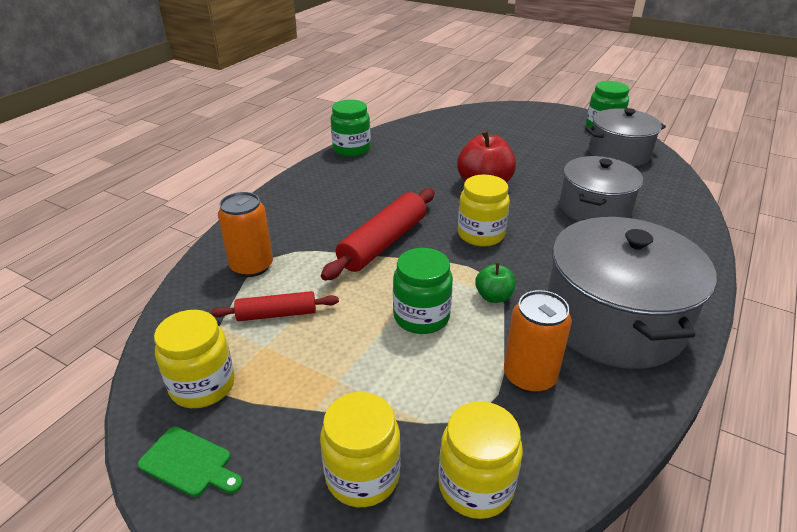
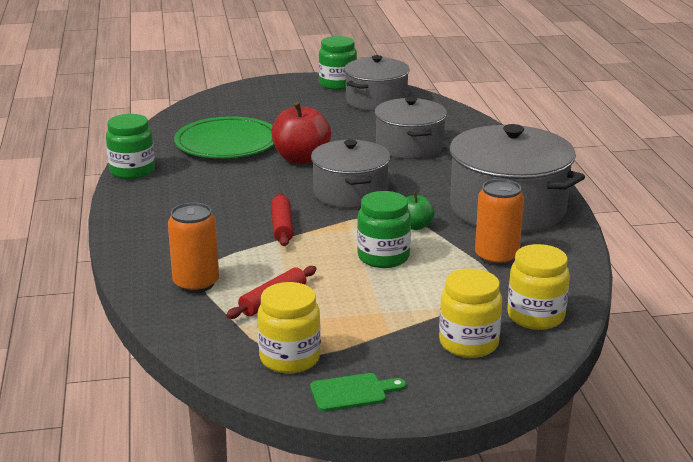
camera: 40 degrees left, 10 degrees down
(383, 243) = (282, 227): red rolling pin -> red rolling pin, size x0.59
(446, 150) = (227, 143): none -> green plate
(481, 234) = (350, 193): yellow jar -> grey pot

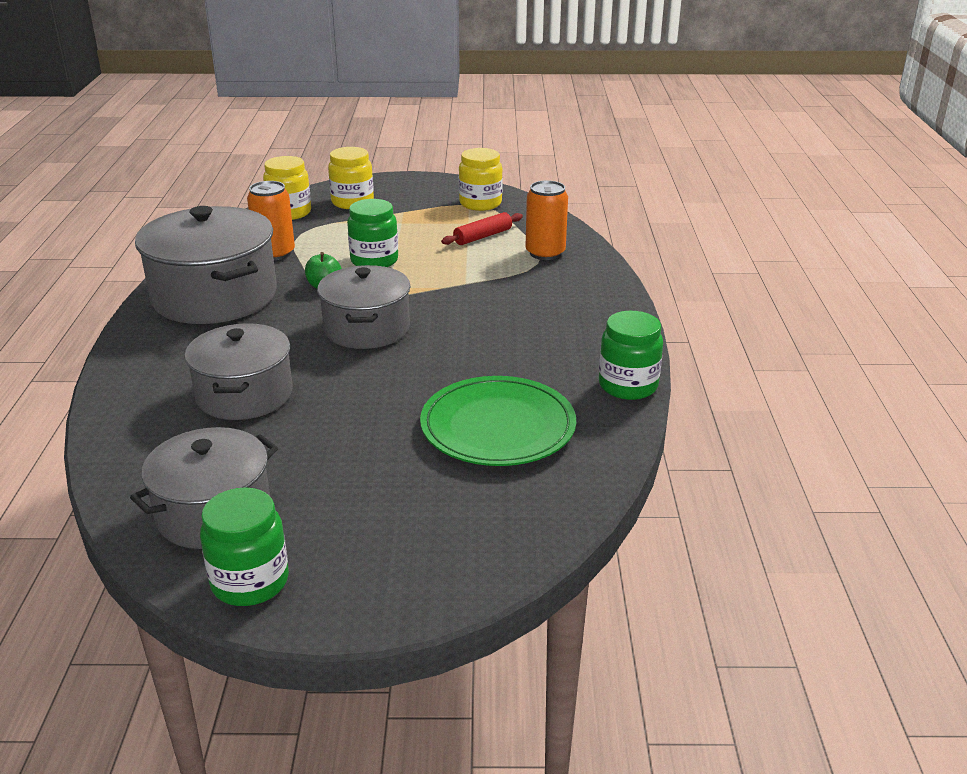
camera: 170 degrees left, 5 degrees up
(282, 227) = (456, 296): red rolling pin -> none
(301, 159) = (402, 386): red apple -> none
(352, 392) = (446, 186): green cutting board -> none

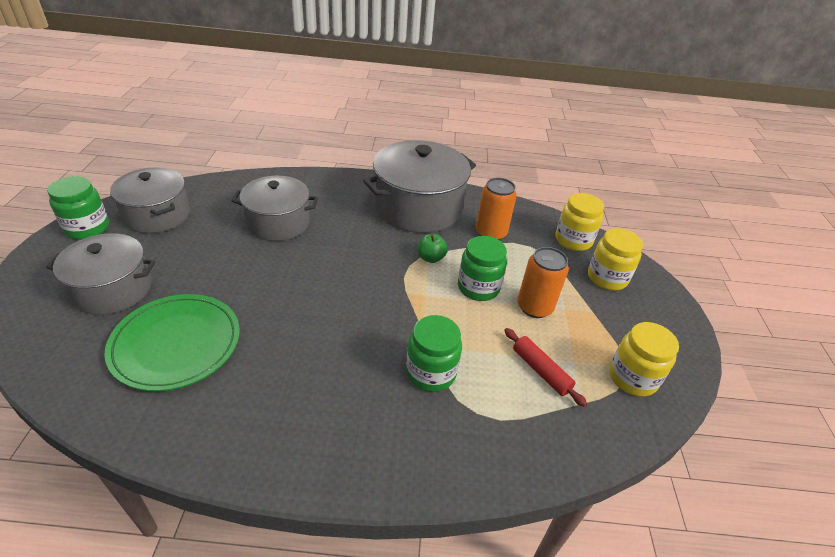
camera: 90 degrees right, 10 degrees up
(367, 328) = (354, 279): grey pot -> grey pot (112, 289)
(545, 253) = (502, 424): orange can -> orange can (534, 307)
(628, 386) = (195, 452): green jar -> green jar (431, 372)

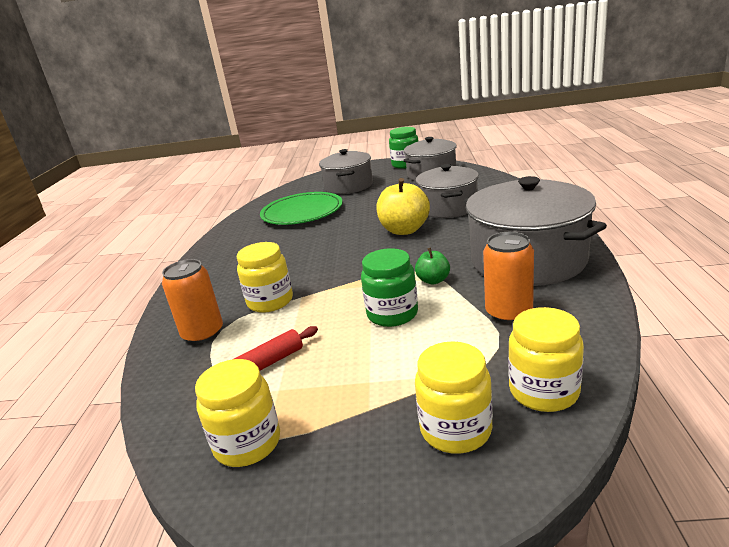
camera: 95 degrees right, 15 degrees down
(314, 259) = (404, 230): none -> yellow apple
(431, 372) = (270, 301): green jar -> yellow jar
(534, 307) = (368, 356): orange can -> orange can (203, 333)

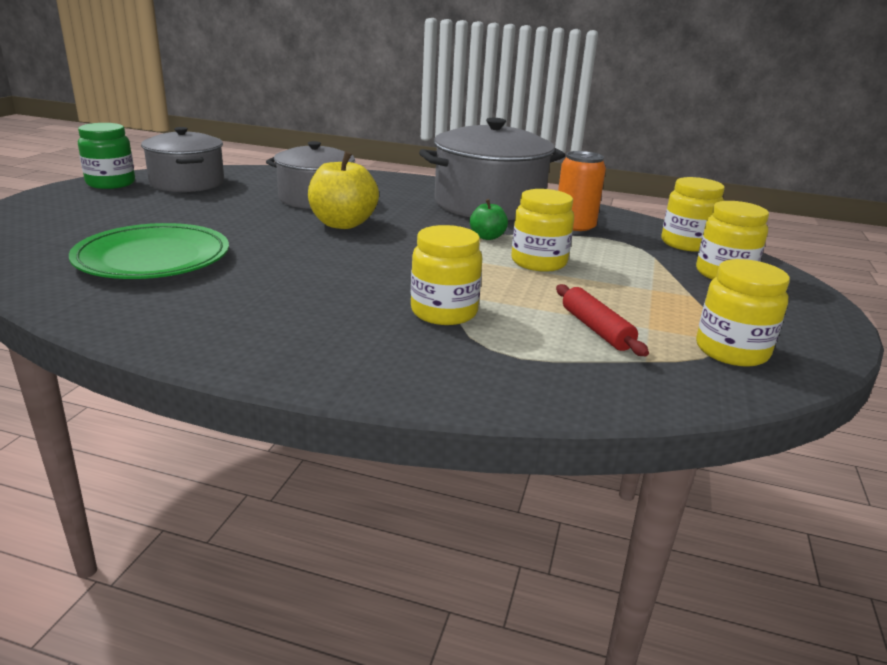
camera: 80 degrees left, 0 degrees up
(203, 333) = (491, 362): orange can -> none
(348, 186) = (110, 219): grey pot -> none
(392, 314) = (538, 262): green jar -> yellow jar

